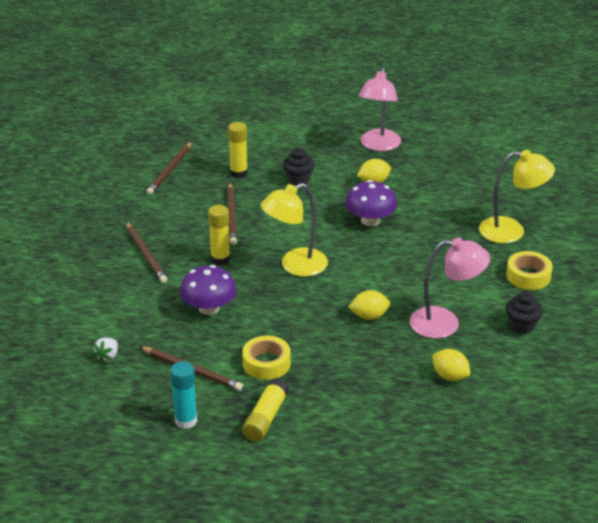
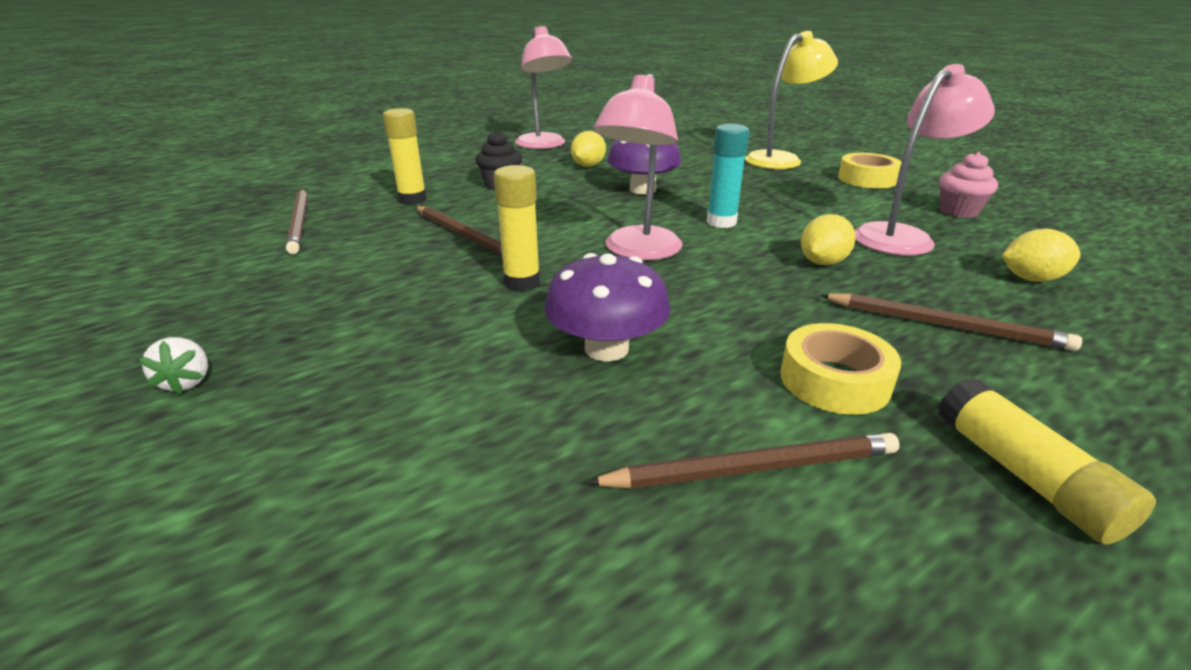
camera: 40 degrees left, 5 degrees down
(108, 356) = (532, 555): white strawberry -> white strawberry (187, 382)
(146, 254) = (380, 323): brown pencil -> brown pencil (945, 325)
(186, 421) = (941, 600): turquoise glue stick -> turquoise glue stick (721, 222)
(295, 266) = (638, 251): yellow lamp -> pink lamp
(521, 326) = (958, 211): black cupcake -> pink cupcake

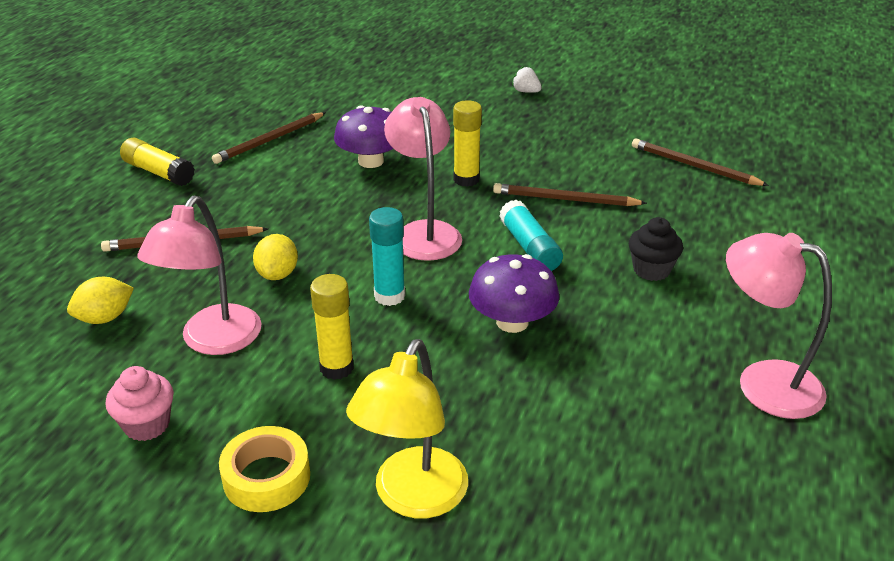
camera: 145 degrees right, 5 degrees up
(412, 199) = (679, 219): yellow glue stick -> yellow glue stick (336, 368)
(561, 217) = (529, 247): none -> turquoise glue stick
(588, 165) = (631, 350): yellow lemon -> none
(834, 380) = (245, 185): yellow tape -> none

